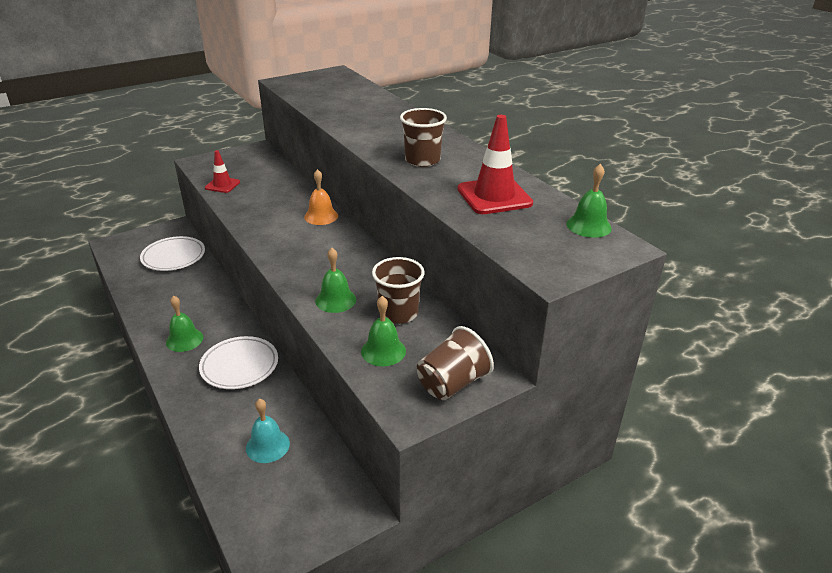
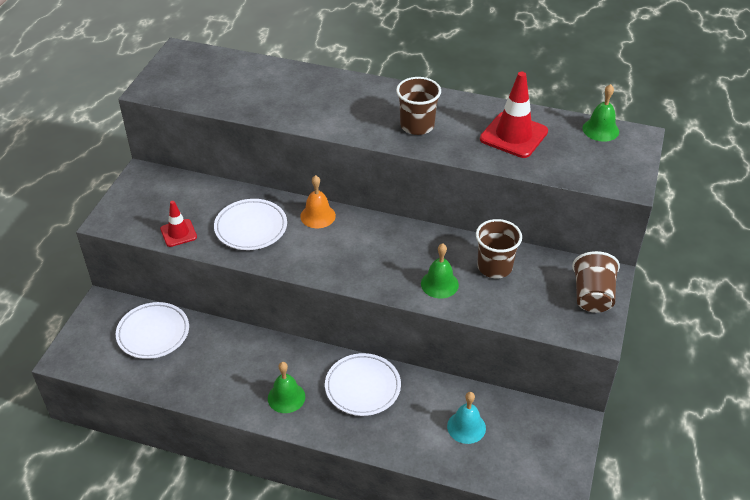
camera: 40 degrees left, 10 degrees up
(268, 202) = (251, 228): none -> white plate
(383, 351) = (524, 302): green bell -> none

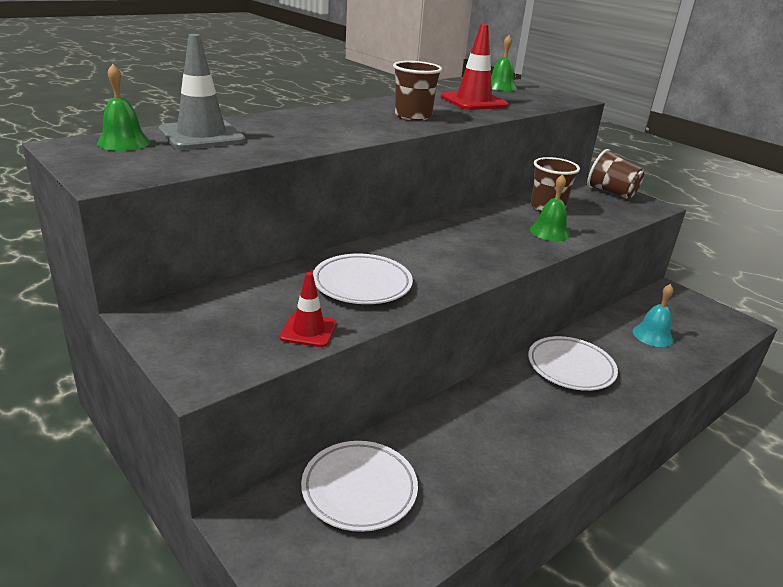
camera: 60 degrees left, 15 degrees down
(250, 76) = (202, 136): none -> grey traffic cone
(286, 397) = (554, 420): green bell -> green bell (123, 142)
(318, 216) = (390, 246): orange bell -> none

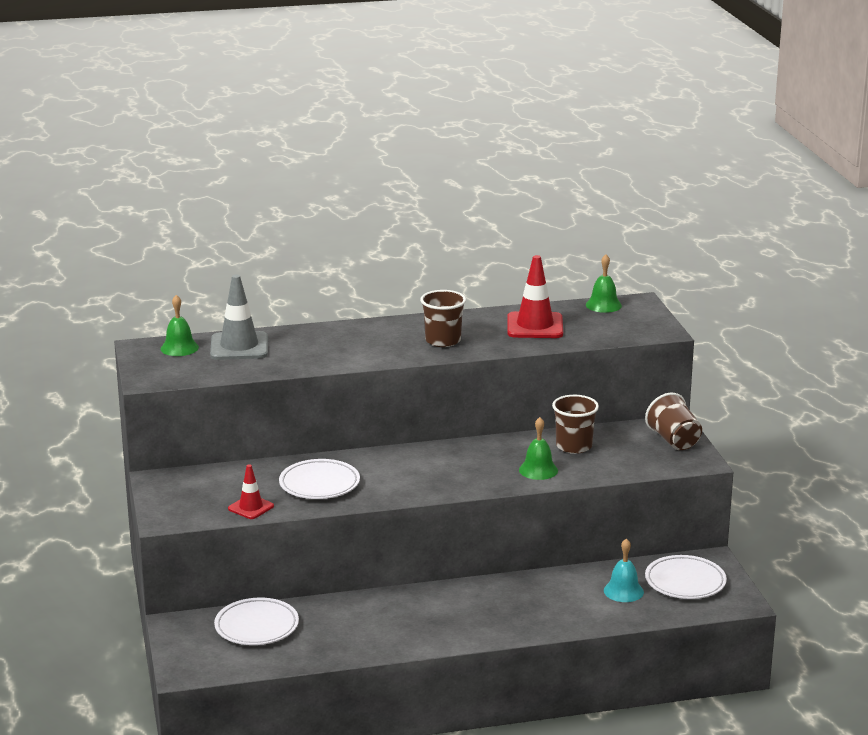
camera: 30 degrees right, 5 degrees down
(570, 367) = (505, 596): white plate -> white plate (685, 582)

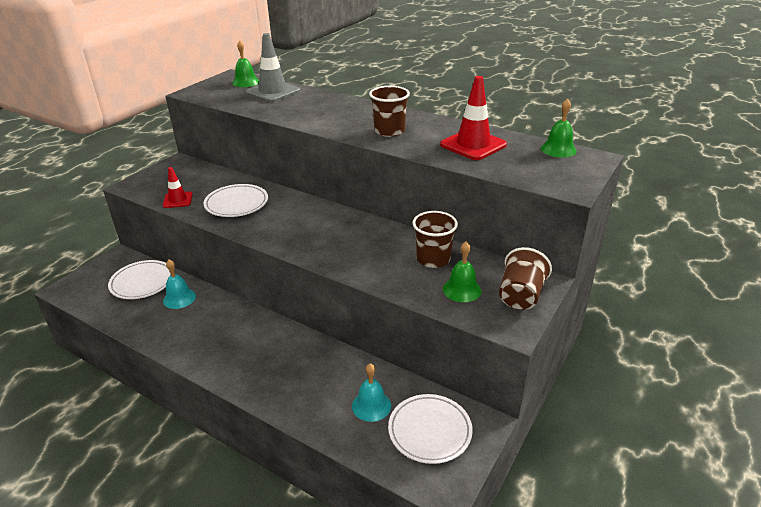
camera: 45 degrees right, 10 degrees up
(323, 617) = (179, 298): none -> turquoise bell
(538, 470) = (375, 264): green bell -> green bell (462, 289)

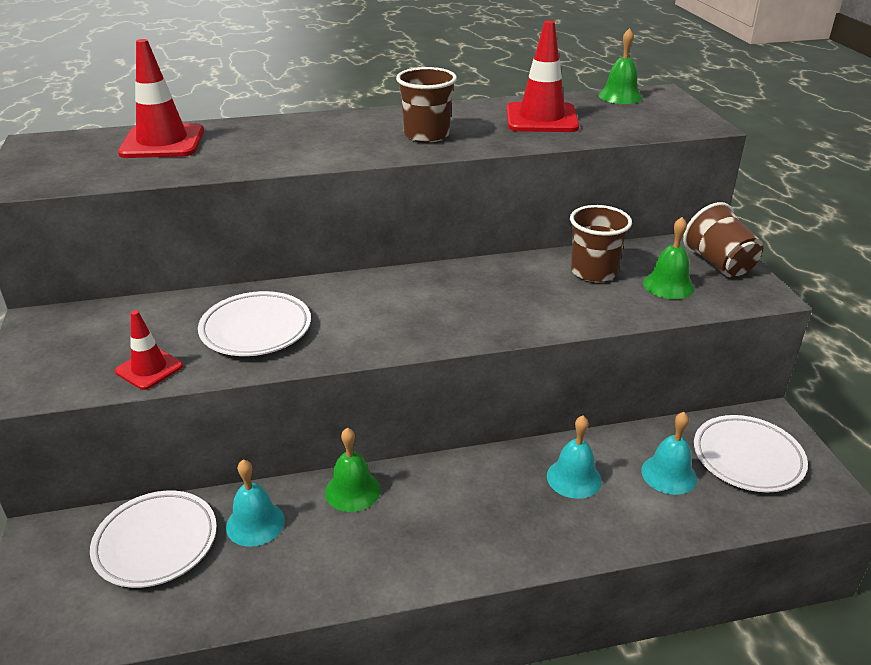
camera: 45 degrees left, 0 degrees up
(245, 82) = (84, 143): green bell -> green bell (352, 490)
(273, 92) = (162, 142): grey traffic cone -> red traffic cone
(323, 372) = (574, 478): none -> turquoise bell

